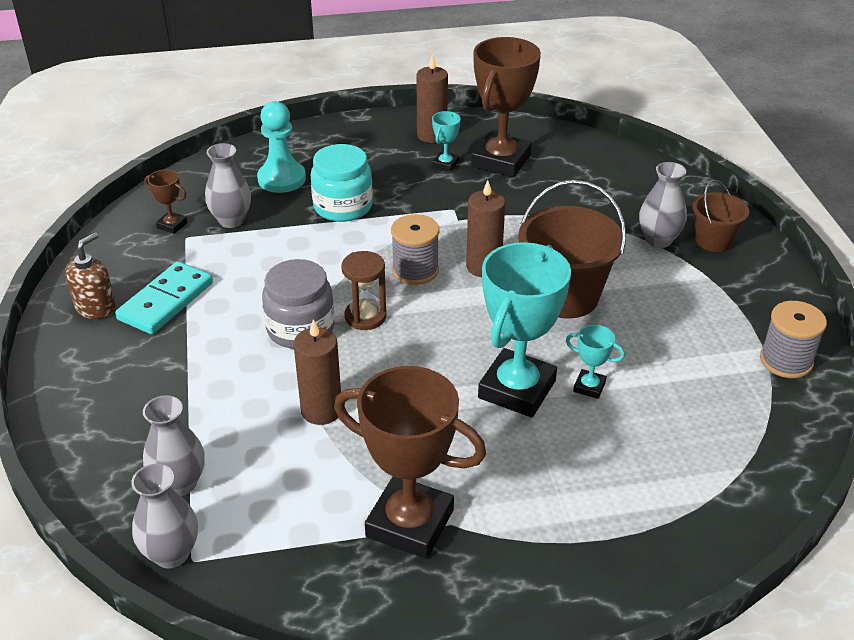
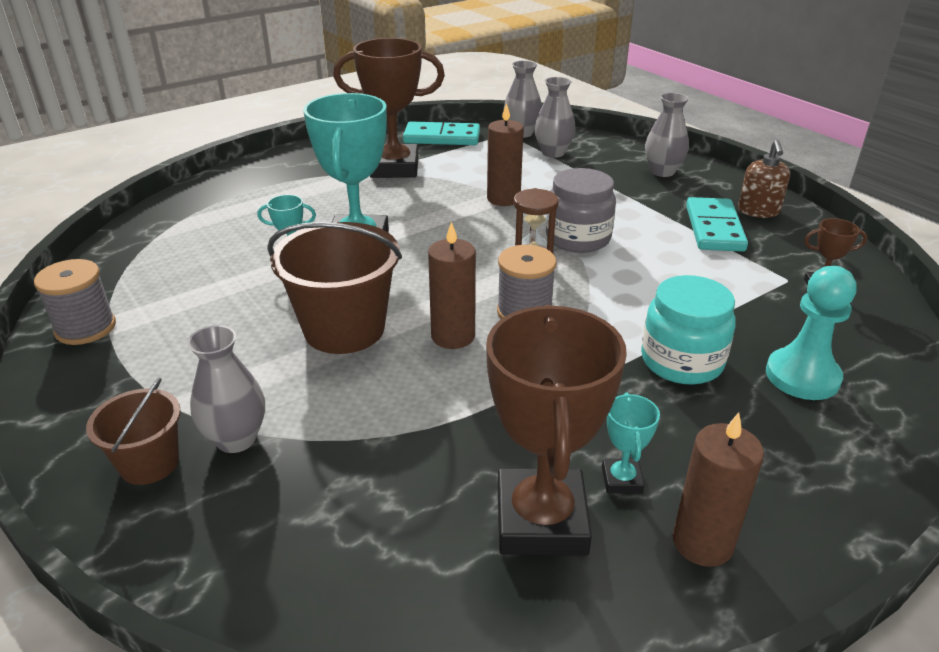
camera: 155 degrees right, 5 degrees down
(231, 220) = (774, 308): grey vase -> grey vase (662, 171)
(295, 586) = (442, 138): none -> turquoise domino

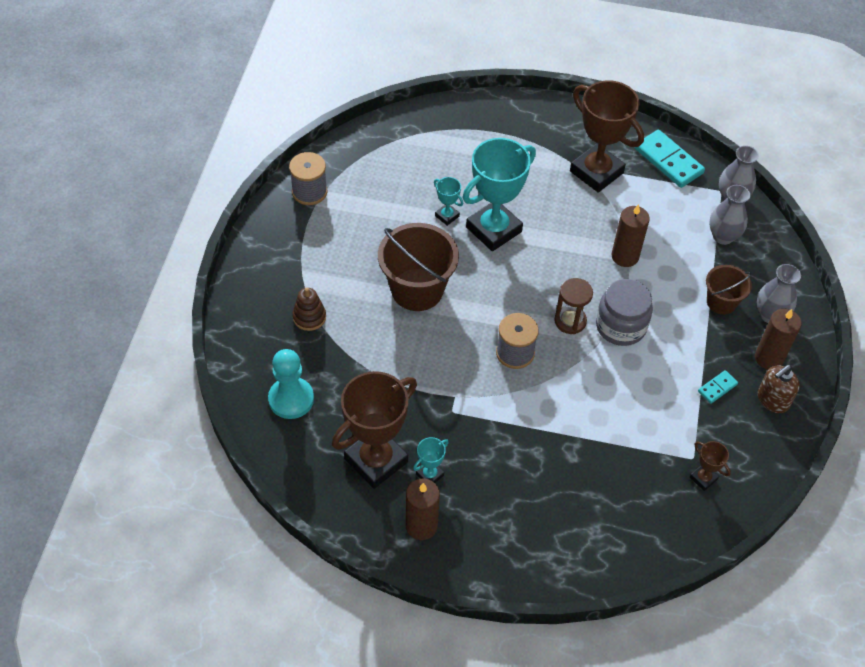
camera: 45 degrees right, 20 degrees up
(149, 463) = (268, 301): brown bucket -> brown bucket (721, 302)
(236, 439) = (309, 317): grey vase -> brown stacking toy
(453, 336) = (460, 338): brown candle -> brown candle (769, 358)
(681, 361) = (546, 449): turquoise jar -> none
(714, 228) = (717, 388): turquoise domino -> turquoise domino, size x0.50
(802, 376) = (591, 509): turquoise pawn -> turquoise pawn (291, 399)

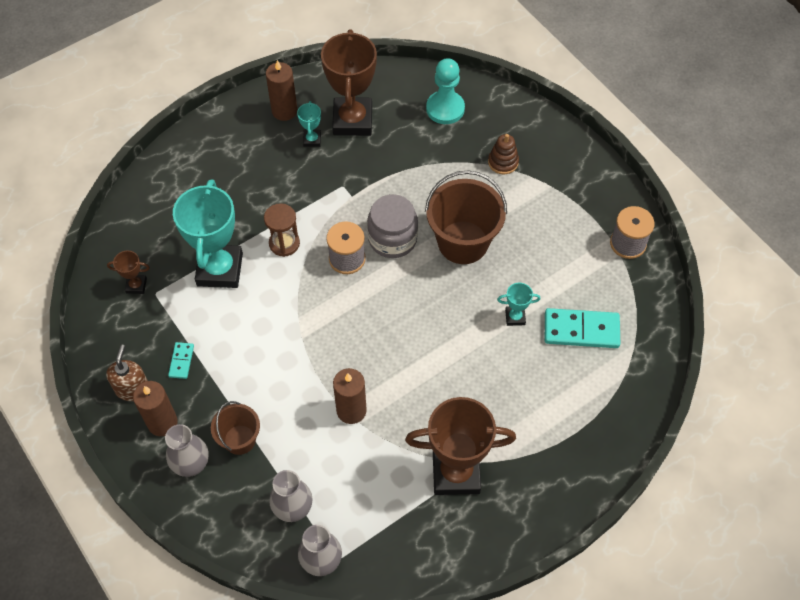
camera: 135 degrees right, 5 degrees up
(493, 229) = (470, 338): turquoise trophy -> turquoise trophy (220, 269)
(570, 321) = (335, 317): brown hourglass -> brown hourglass (284, 243)
(620, 326) = (296, 346): grey jar -> grey jar (392, 239)
(668, 161) = (411, 548): turquoise domino -> turquoise domino (581, 330)

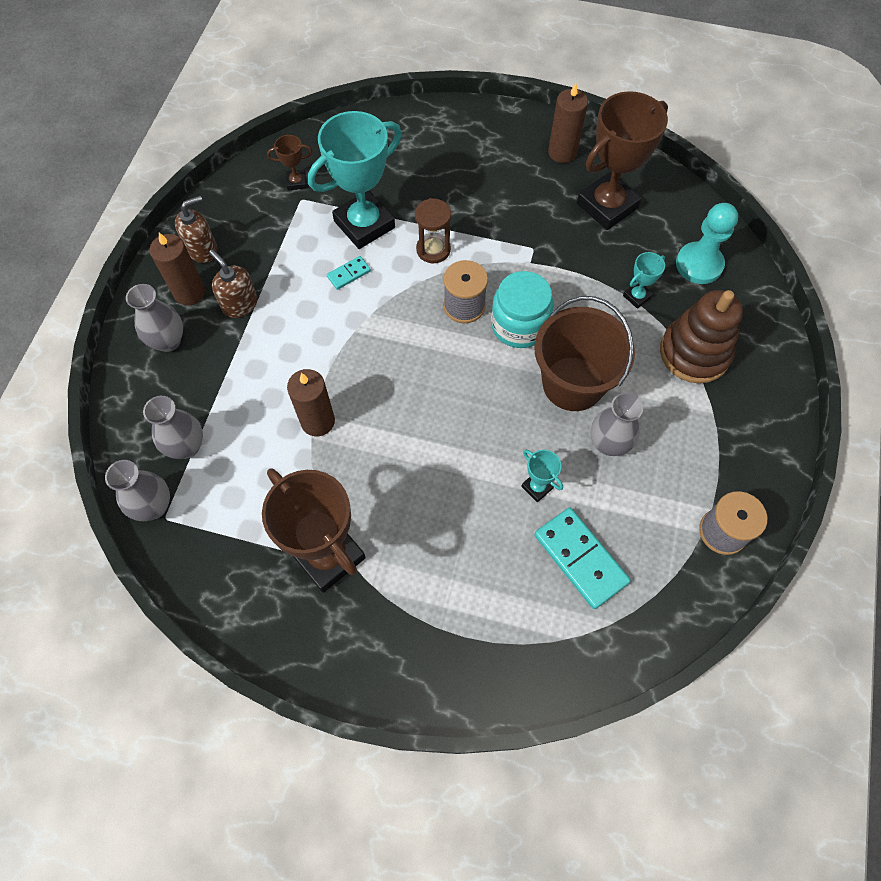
camera: 50 degrees right, 5 degrees up
(136, 285) = (296, 182): brown trophy -> brown trophy turned 60 degrees counterclockwise
(181, 361) = (256, 263): turquoise domino -> turquoise domino (349, 274)
(207, 395) = (240, 304): none -> brown soap dispenser
(239, 439) = (219, 358): brown bucket -> none
(312, 140) = (555, 192): turquoise trophy -> turquoise trophy (637, 296)
(392, 239) = (519, 325): grey jar -> turquoise jar
(503, 162) = (694, 353): brown stacking toy -> brown stacking toy, size x1.86
(521, 256) = (608, 444): none -> grey vase

